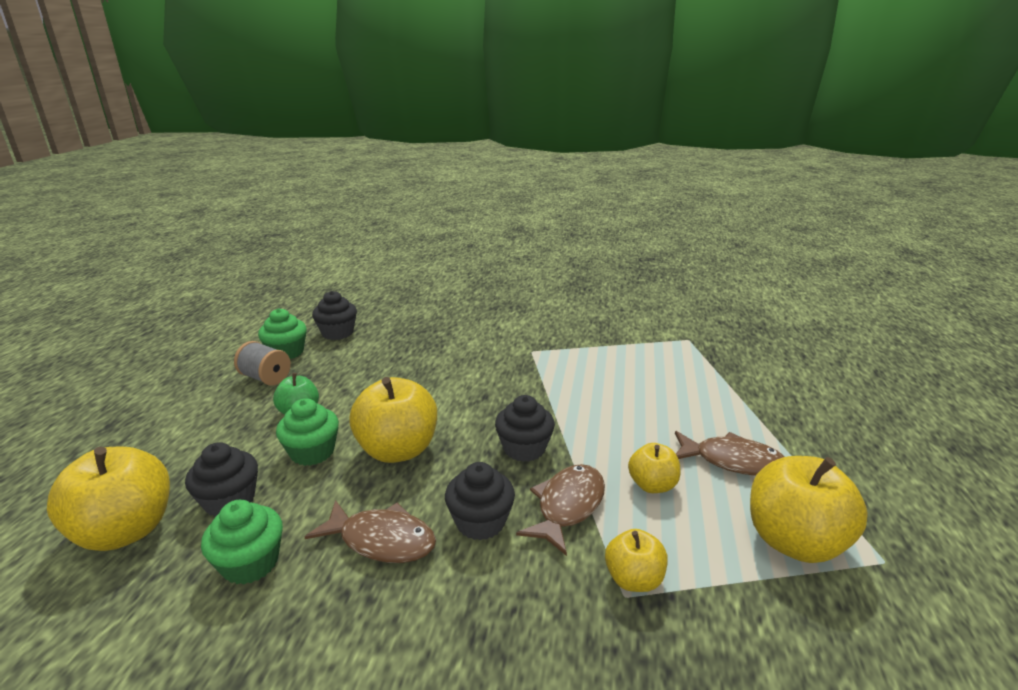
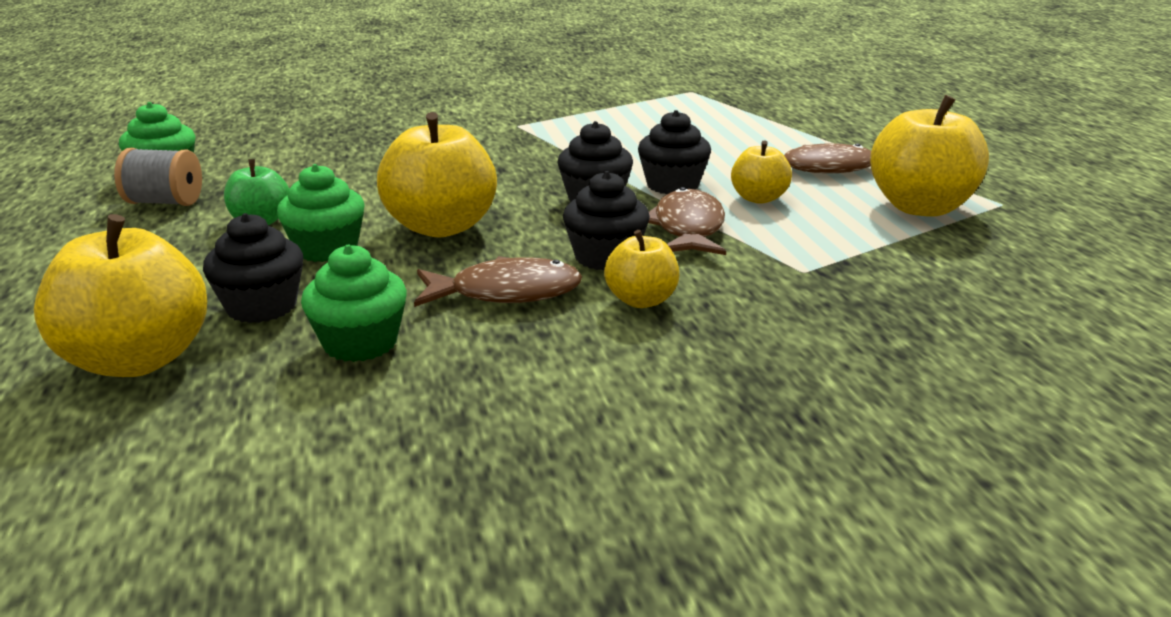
camera: 25 degrees left, 0 degrees up
(337, 333) = (222, 147): black cupcake -> black cupcake (672, 185)
(633, 579) = (801, 259): yellow apple -> yellow apple (641, 300)

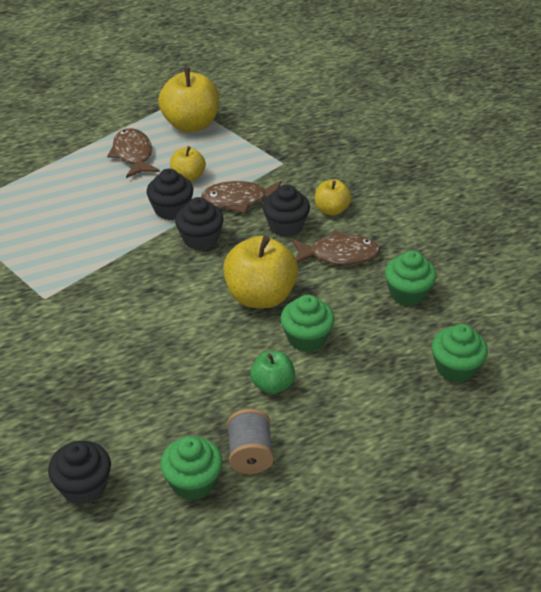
camera: 100 degrees left, 15 degrees up
(138, 360) = (455, 368): yellow apple -> green cupcake
(261, 307) = (386, 341): black cupcake -> black cupcake (83, 486)
(506, 293) = (339, 255): brown fish -> brown fish turned 105 degrees clockwise

